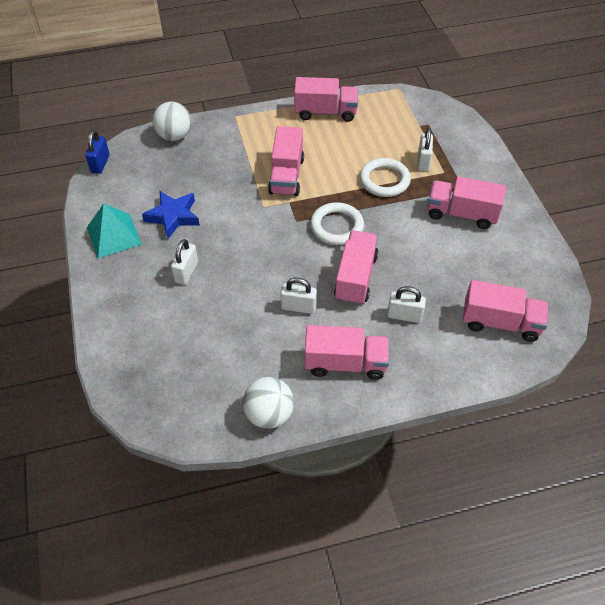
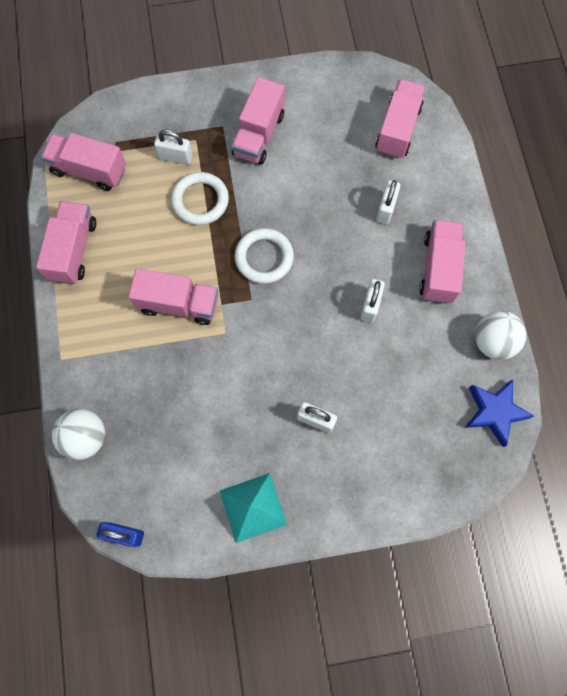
camera: 85 degrees left, 20 degrees up
(173, 217) = (230, 436): blue star -> blue star (495, 412)
(355, 277) = (336, 247): pink truck -> pink truck (89, 170)

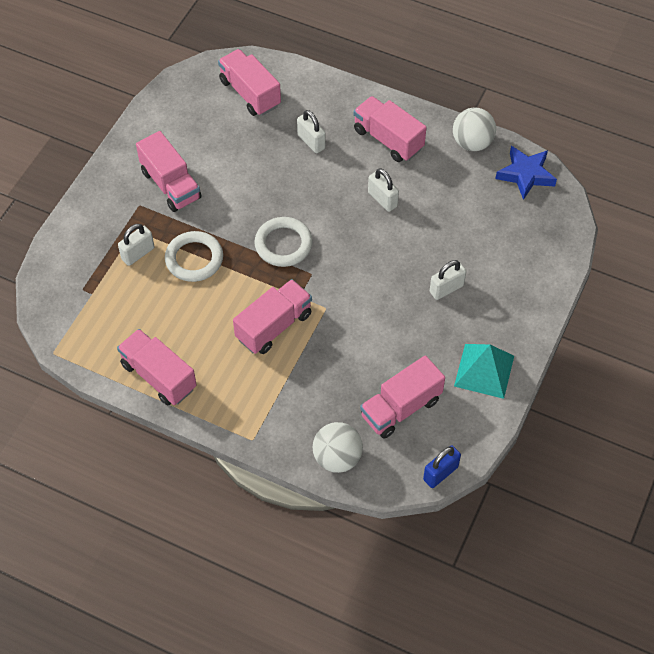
camera: 55 degrees left, 15 degrees down
(89, 170) = (92, 323): pink truck -> pink truck (401, 408)

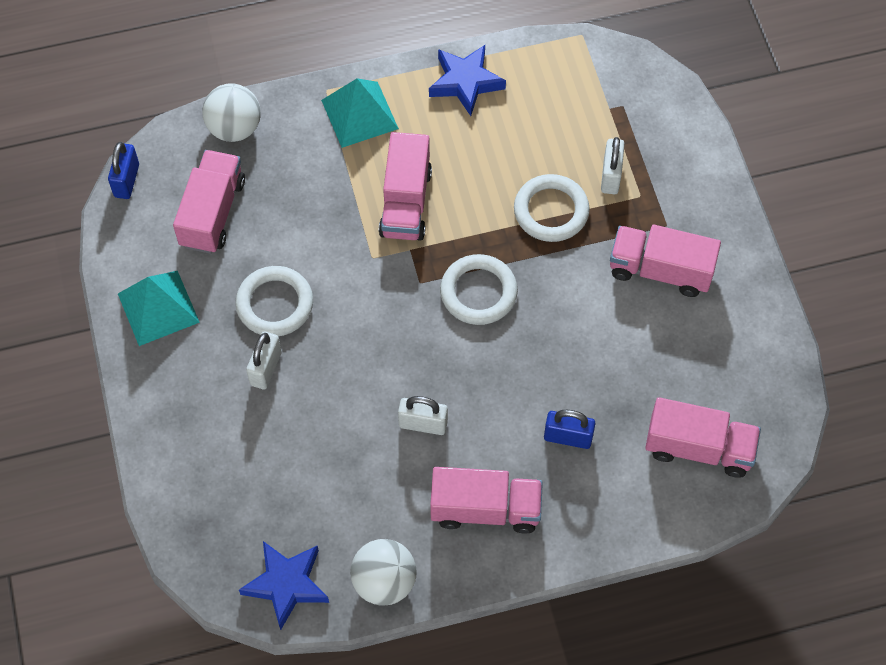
camera: 140 degrees right, 5 degrees up
(159, 376) = (465, 82): pink truck -> blue star
(247, 406) = (359, 114): none -> turquoise pyramid
(311, 142) = (568, 437): white padlock -> blue padlock
(409, 322) = (275, 304): none -> white ring

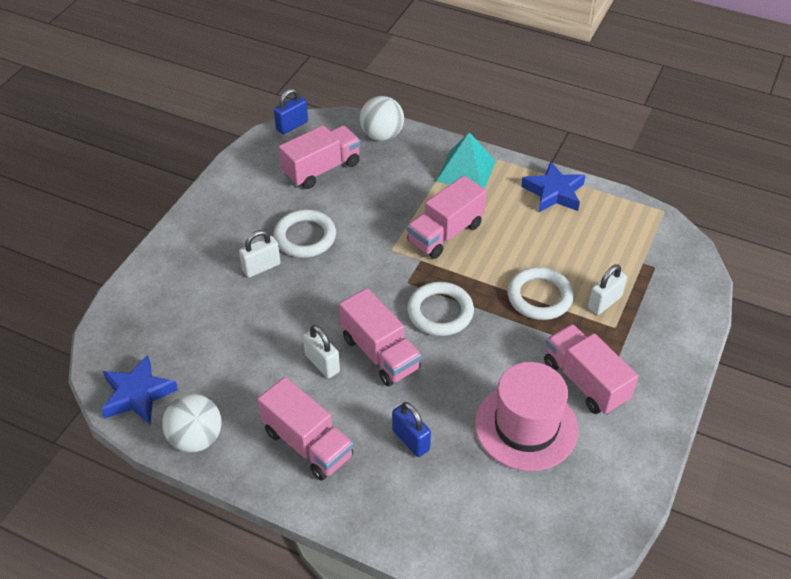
camera: 40 degrees right, 15 degrees down
(158, 308) = (237, 197): turquoise pyramid -> none
(649, 351) = (526, 426): none -> pink hat
(698, 448) = (501, 516): pink truck -> pink truck (380, 353)

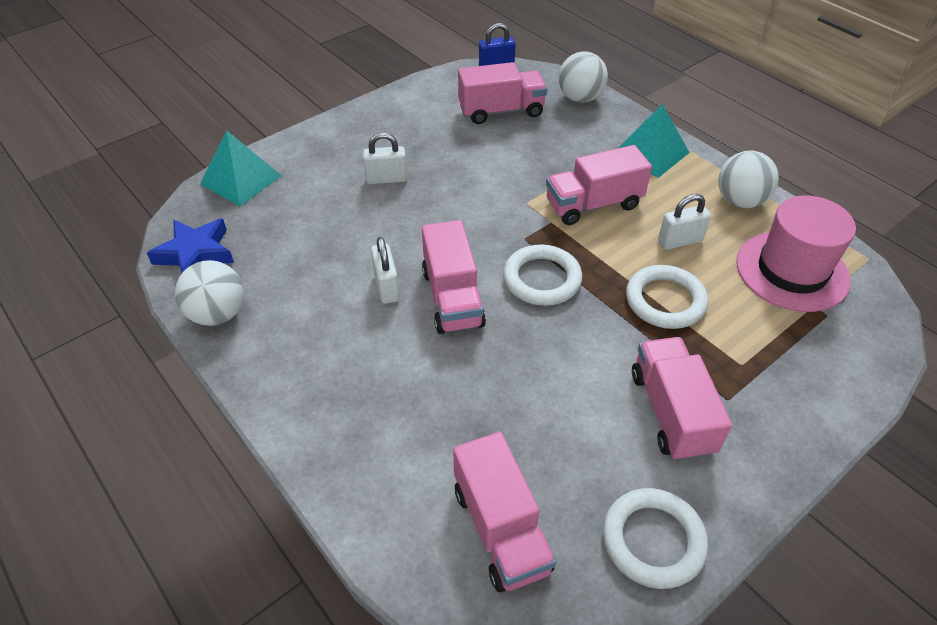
camera: 25 degrees right, 0 degrees up
(129, 312) = (241, 179): none -> turquoise pyramid
(305, 237) = (446, 165): white ring -> white ring (653, 540)
(307, 444) = (320, 361): pink truck -> pink truck (501, 529)
(411, 440) = (429, 399): blue padlock -> none
(526, 426) = (570, 436): pink hat -> pink hat (792, 271)
(554, 192) = (740, 201): blue star -> white ball
(604, 302) = (742, 333): white padlock -> white padlock (680, 241)

